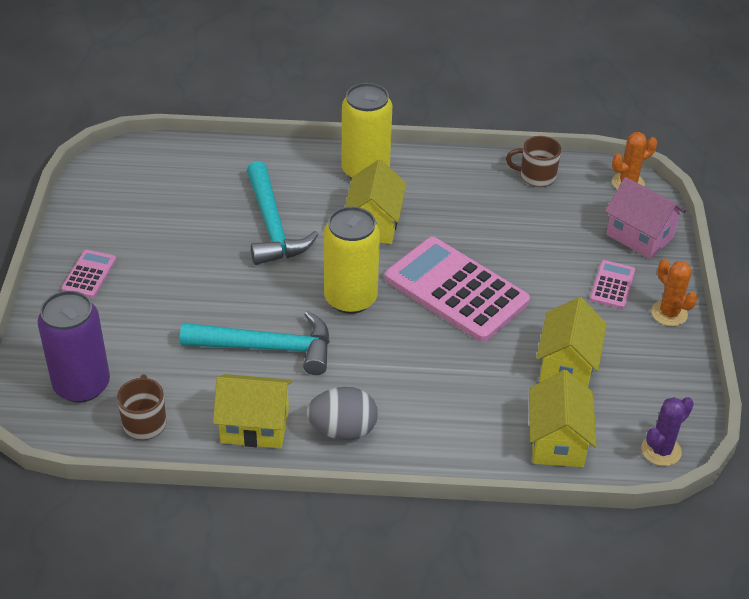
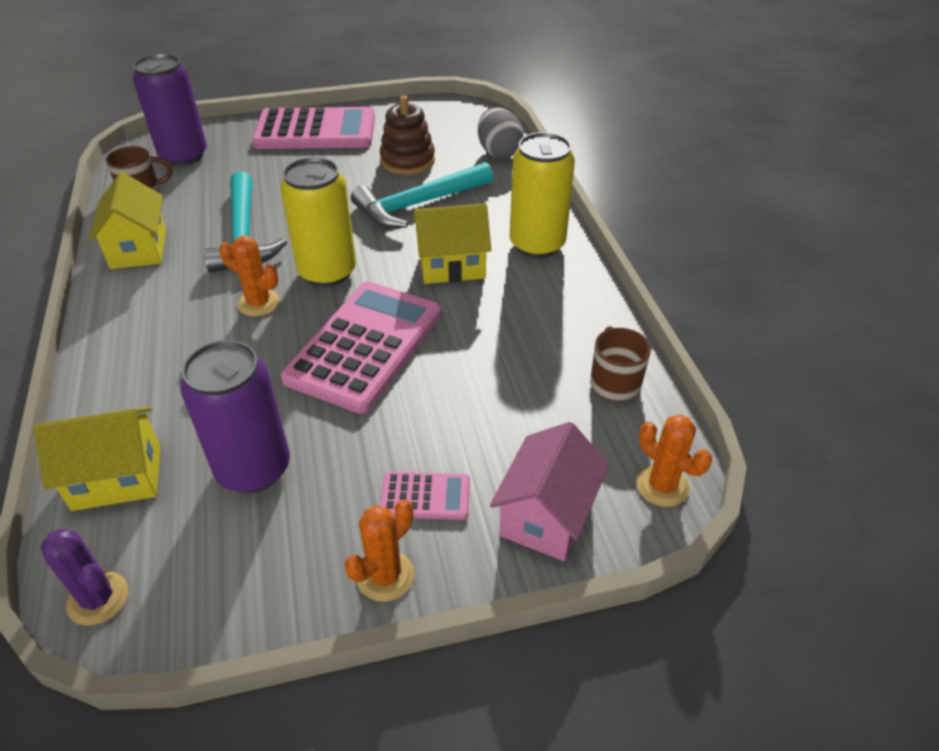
camera: 75 degrees right, 0 degrees up
(89, 274) = (315, 130): pink calculator -> pink calculator, size x2.21
(191, 218) = (407, 161): none -> brown stacking toy
(343, 430) = (134, 302): grey egg -> grey egg (499, 152)
(377, 346) = (258, 303): none -> orange cactus
(567, 365) = (253, 468): yellow house -> purple can

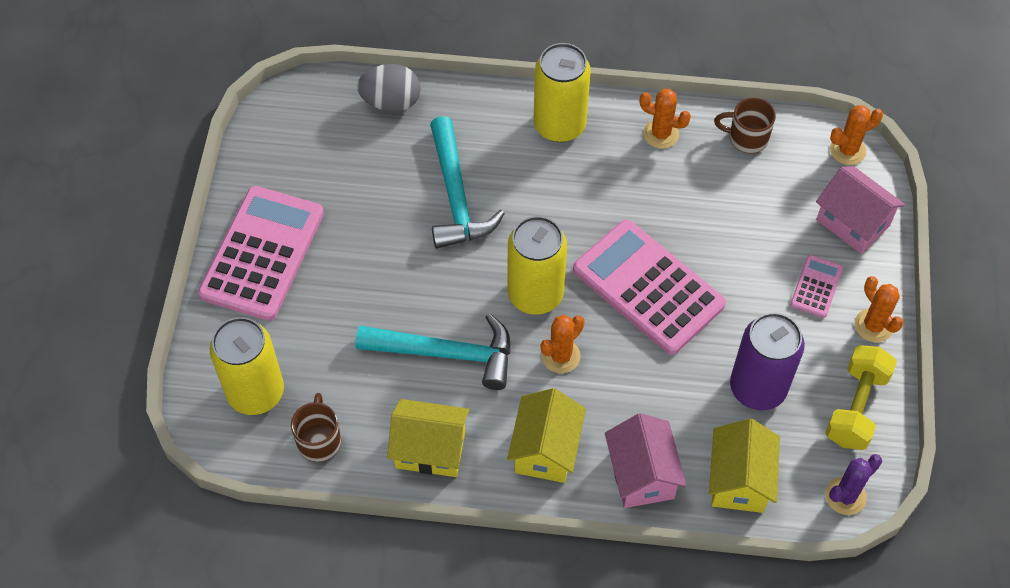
camera: 70 degrees left, 15 degrees up
(120, 391) = (641, 474): none -> pink house
(184, 156) = (255, 392): purple can -> yellow can
(244, 582) = (856, 407): none -> yellow dumbbell
(407, 161) = (370, 184): brown stacking toy -> none
(452, 266) = (565, 197): yellow house -> yellow house (545, 450)
(572, 313) = (661, 134): none -> orange cactus

